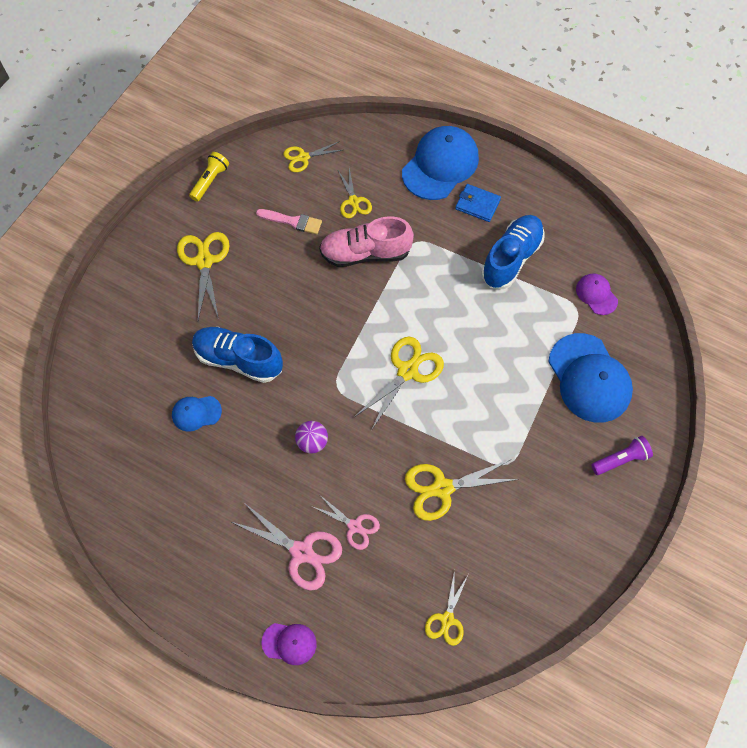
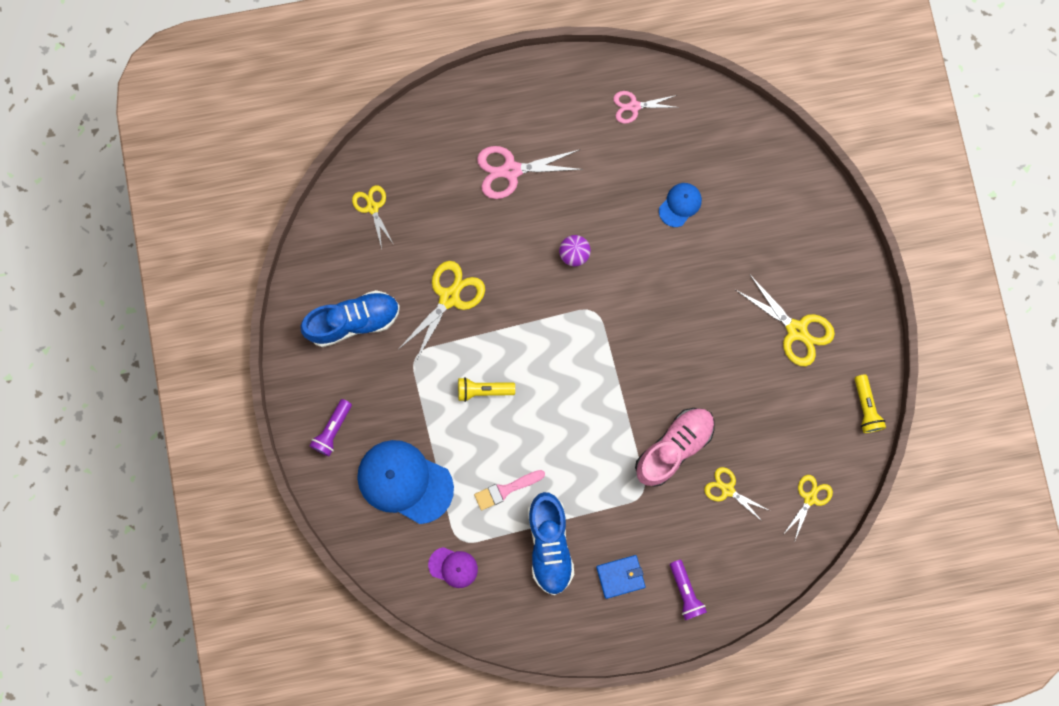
camera: 140 degrees right, 15 degrees up
(238, 359) = (689, 271): blue shoe -> blue shoe (353, 321)
(289, 643) = (466, 106): purple cap -> none
(292, 221) = (760, 427): pink brush -> pink brush (506, 489)
(354, 526) = (489, 218): pink scissors -> pink scissors (634, 106)
(407, 371) = (551, 370): yellow scissors -> none
(440, 165) = (685, 591): blue cap -> purple flashlight
(473, 397) = (483, 390): none -> yellow flashlight

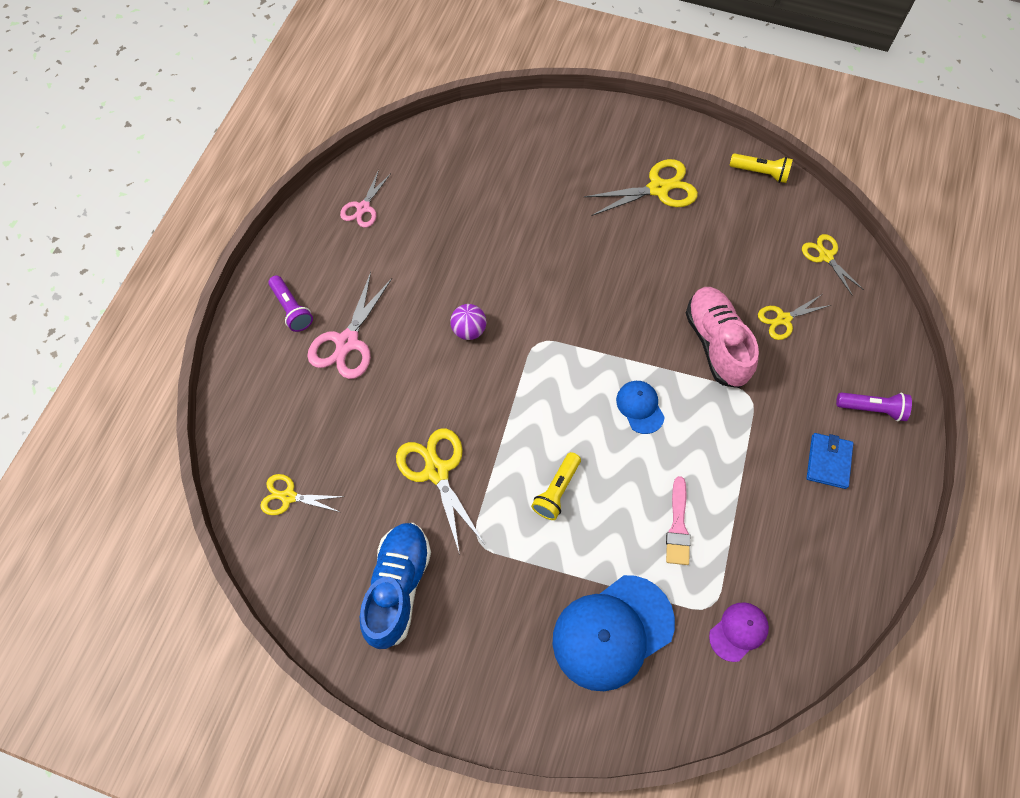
camera: 60 degrees left, 15 degrees down
(332, 430) = (507, 683): purple flashlight -> purple flashlight (292, 309)
(549, 544) = (760, 513): blue shoe -> none
(680, 205) = (482, 219): blue cap -> blue cap (640, 407)

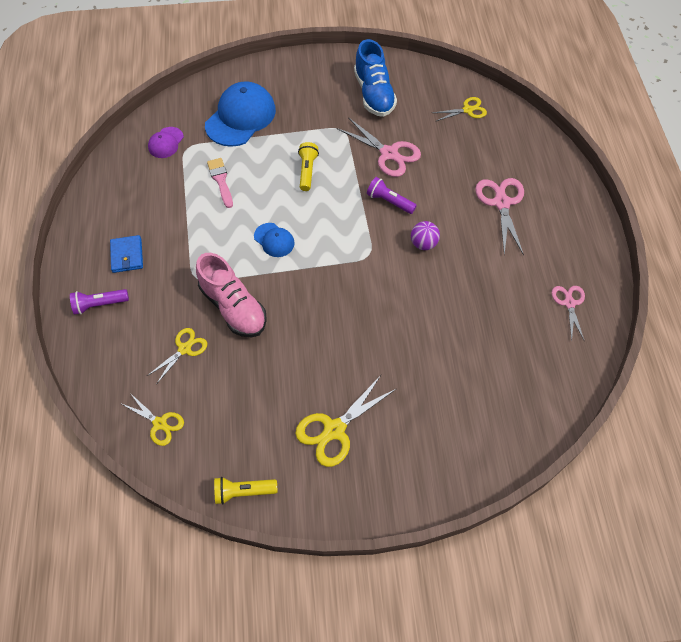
camera: 155 degrees right, 5 degrees down
(292, 309) = (556, 209): purple flashlight -> purple flashlight (389, 201)
(436, 471) = (389, 154): yellow scissors -> pink scissors

